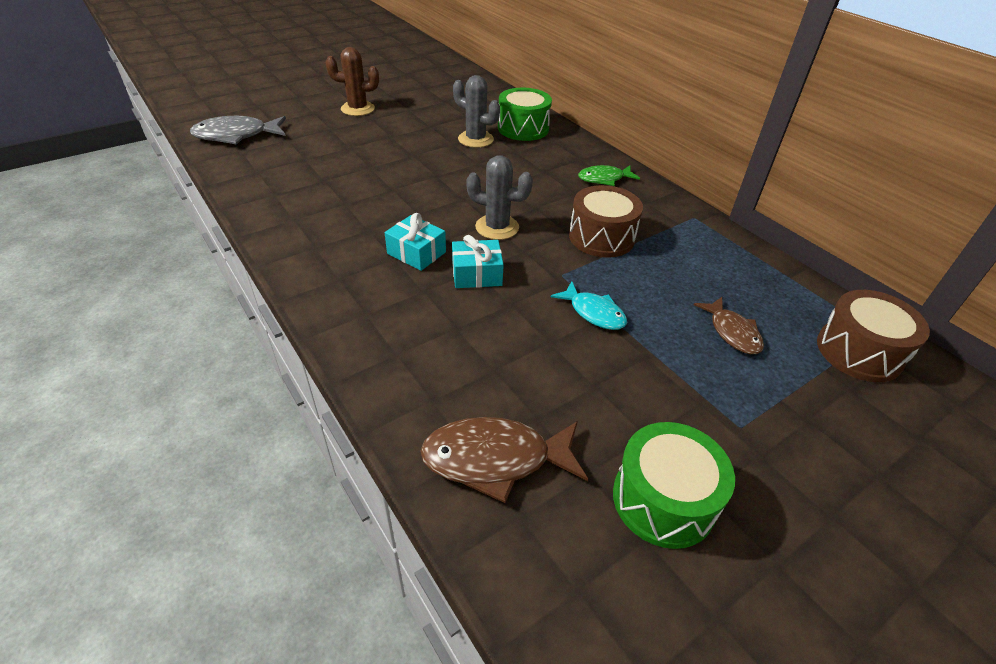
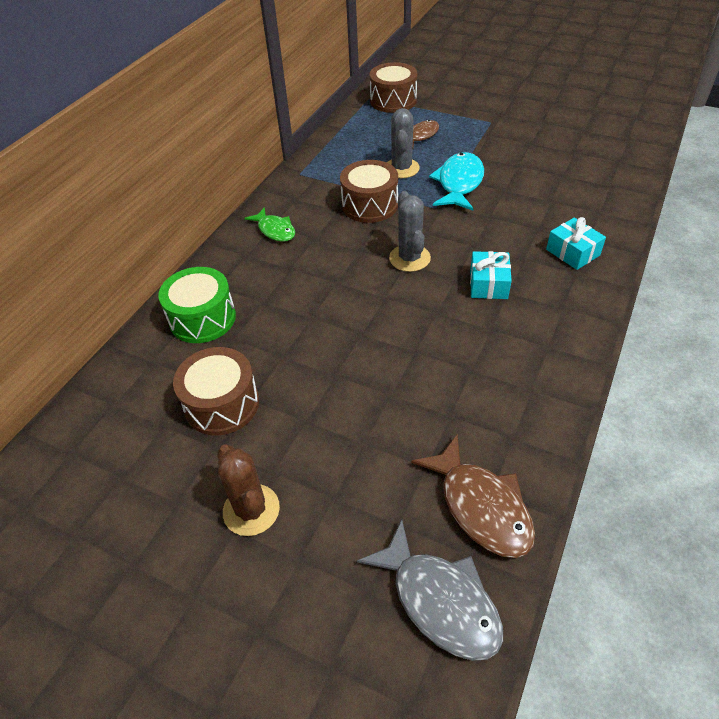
camera: 115 degrees left, 5 degrees up
(438, 118) = (222, 404): none -> brown drum
(475, 139) = (258, 343): grey cactus -> grey cactus (401, 168)
(476, 274) = (478, 243): turquoise gift -> turquoise gift (572, 252)
(495, 459) = (603, 178): brown fish -> brown fish (481, 506)
(593, 313) = (459, 183): turquoise fish -> turquoise fish, size x1.59
(663, 499) = (560, 131): green drum -> none

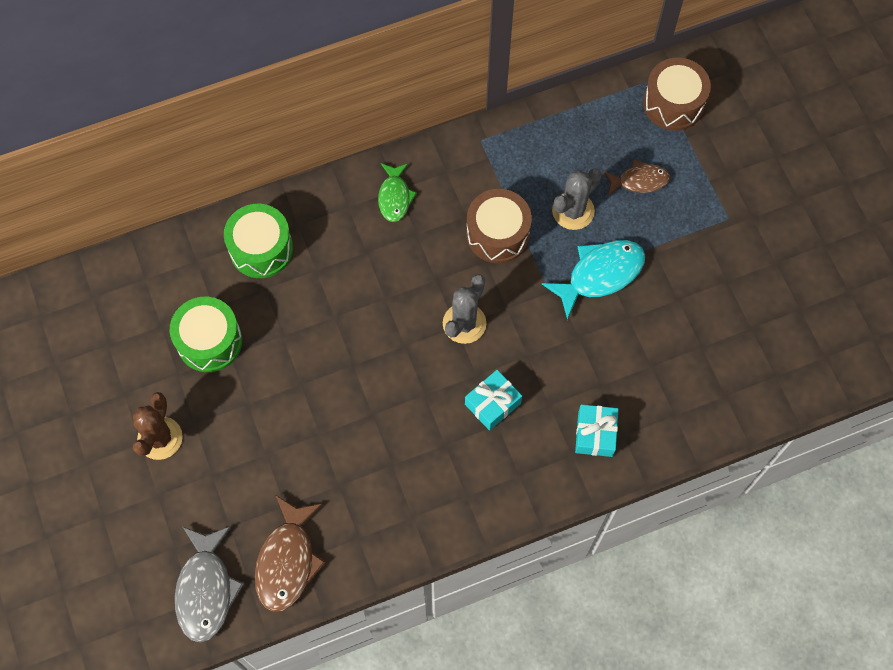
camera: 40 degrees right, 20 degrees up
(222, 404) = (209, 341): brown drum -> green drum

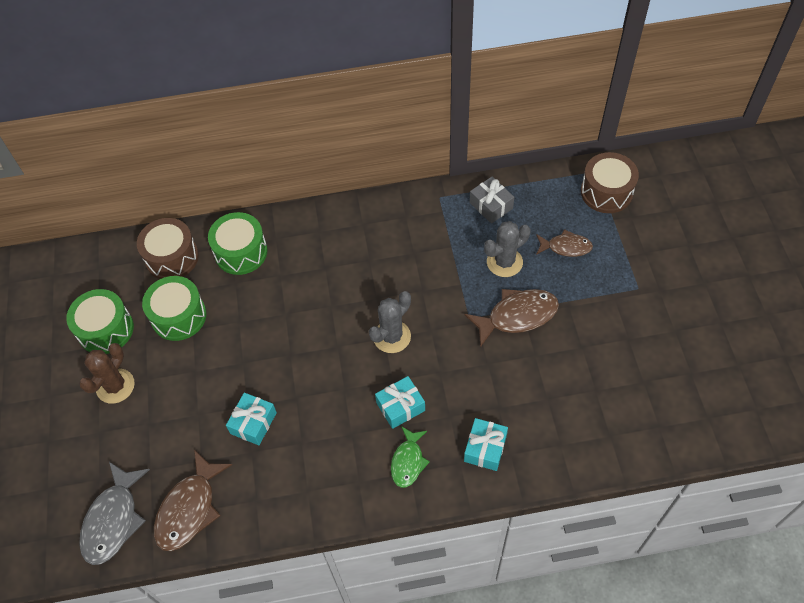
camera: 15 degrees right, 10 degrees down
(127, 372) = (106, 329): none -> green drum
(332, 452) = (253, 423): none -> turquoise gift
(394, 197) = (359, 229): green fish -> green fish (408, 461)
(497, 234) = (437, 270): brown drum -> brown drum (172, 257)
(543, 142) = (491, 205): none -> grey gift
(600, 275) = (517, 316): turquoise fish -> brown fish

